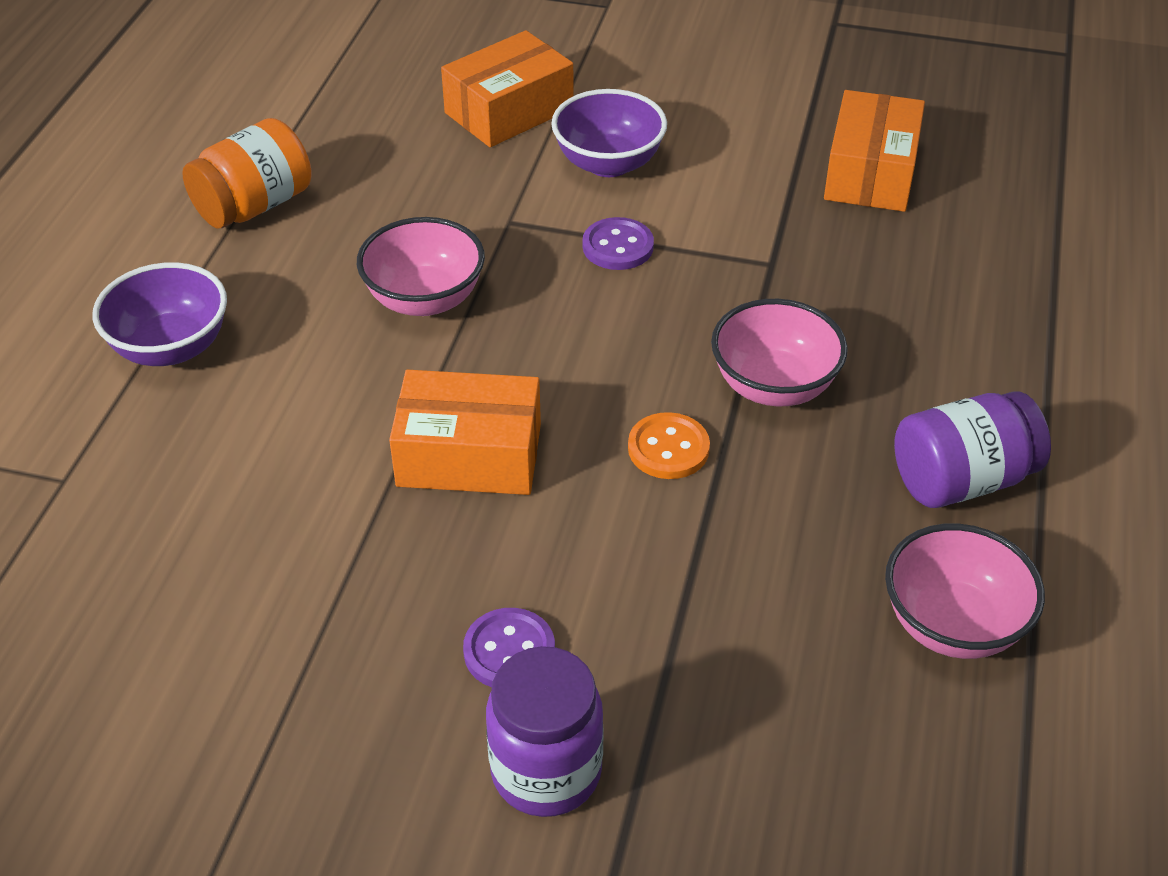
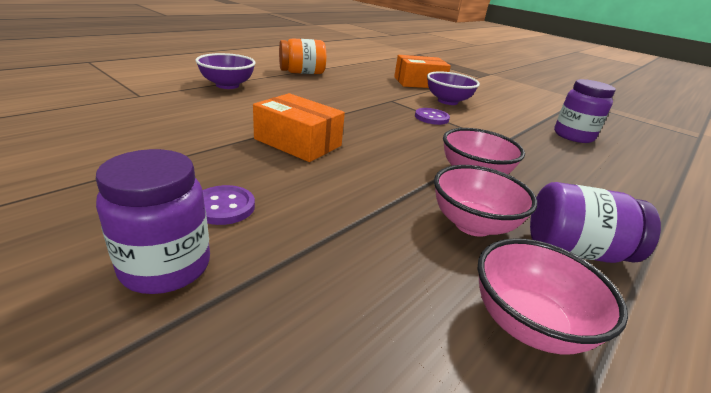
camera: 25 degrees right, 15 degrees down
(425, 299) = (334, 104): pink bowl -> pink bowl (473, 224)
(668, 448) = (396, 173): orange button -> none
(871, 173) = (573, 136): orange box -> purple jar

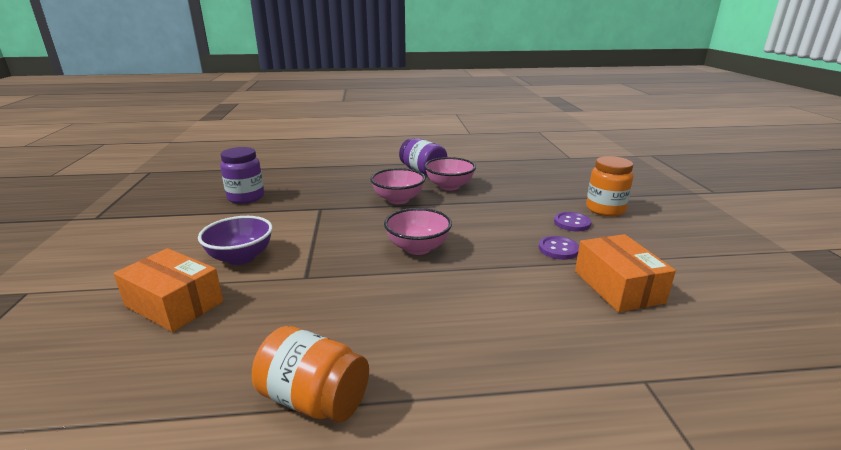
camera: 135 degrees left, 5 degrees down
(166, 267) = (605, 209): purple jar -> orange jar
(227, 85) = (498, 380): purple bowl -> none
(298, 142) = (489, 250): orange box -> orange box (618, 286)
(431, 118) = (319, 242): purple button -> purple button (558, 249)
(528, 324) = (482, 168): pink bowl -> pink bowl (418, 248)

